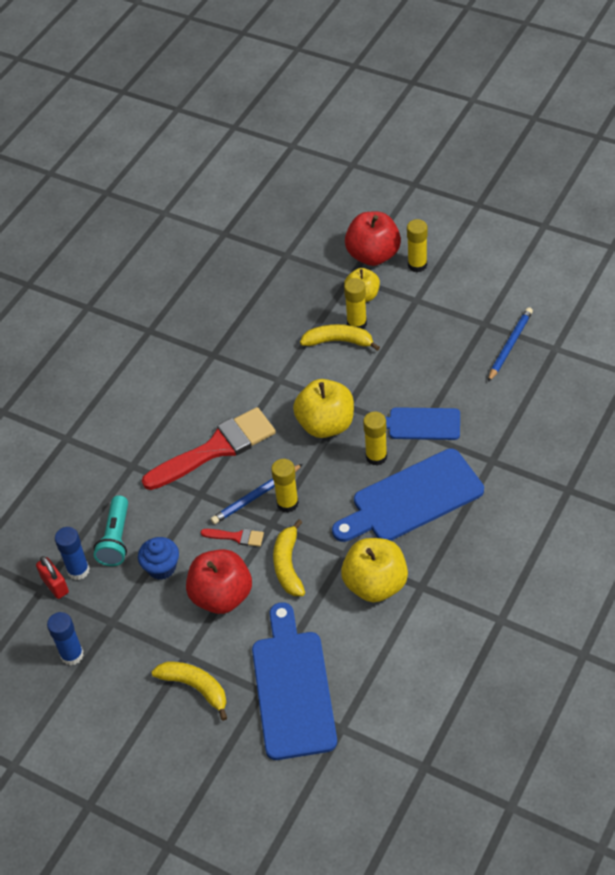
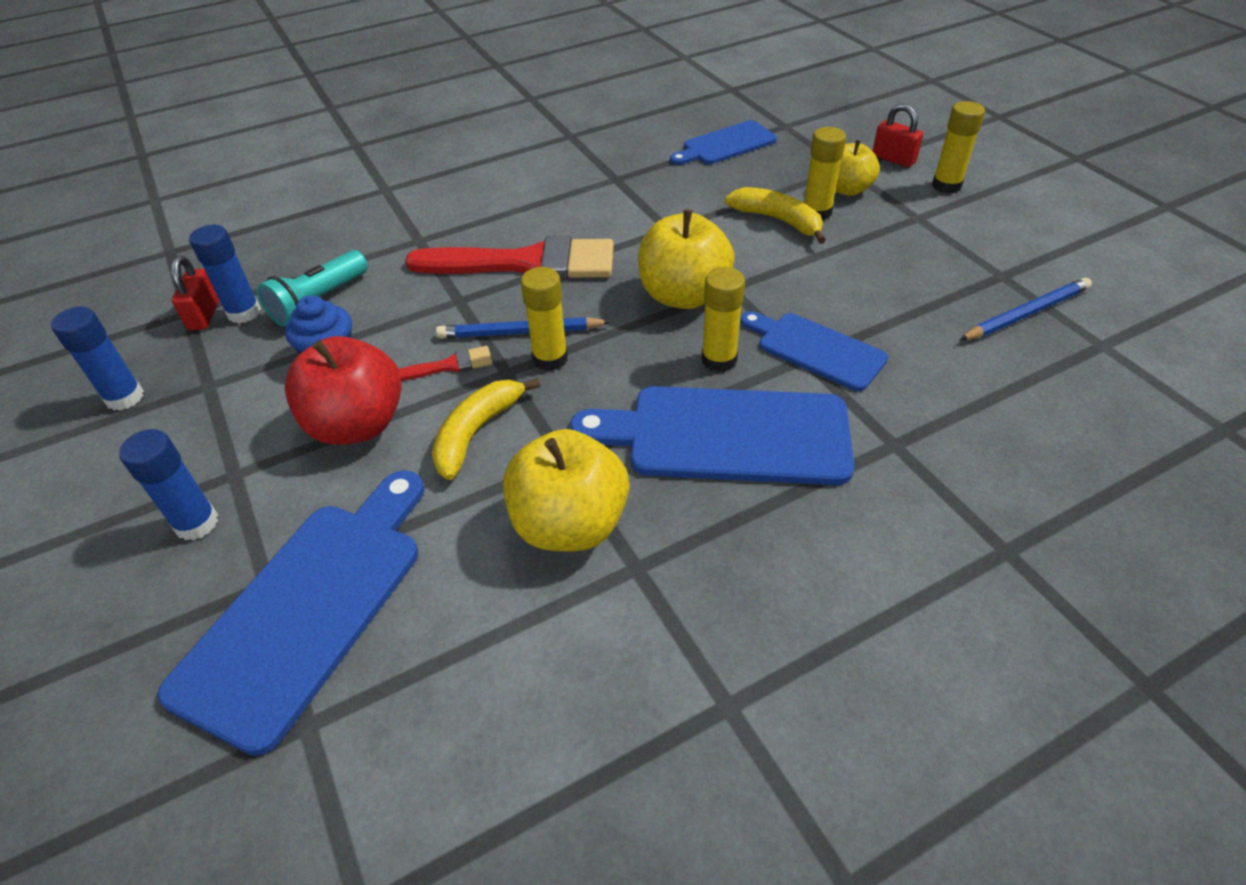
camera: 30 degrees right, 5 degrees down
(195, 687) = (197, 523): yellow banana -> blue glue stick
(236, 537) = (449, 365): red brush -> red brush turned 60 degrees counterclockwise
(260, 291) = (725, 145): none -> blue cutting board
(373, 255) = (893, 159): red apple -> red padlock

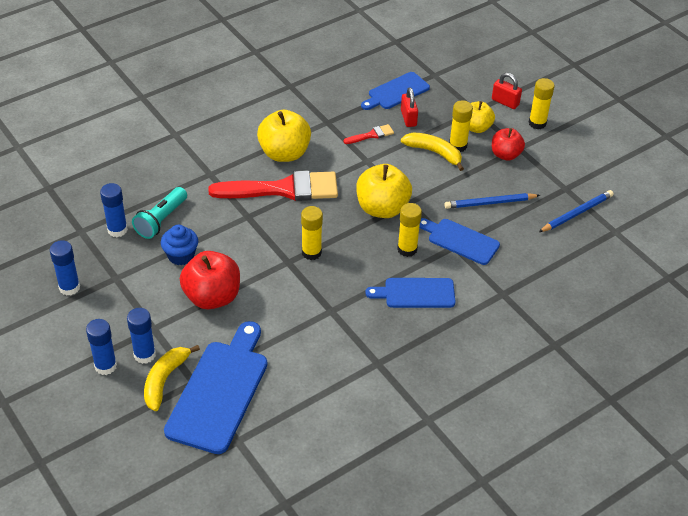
camera: 10 degrees left, 0 degrees up
(117, 541) = (105, 366): none -> blue glue stick
(204, 315) = (93, 232): red padlock -> red padlock (408, 118)
(449, 365) = (254, 259): red brush -> red brush (371, 135)
(476, 432) = (280, 298): yellow banana -> yellow banana (165, 380)
(520, 332) = (290, 236): blue pencil -> blue pencil (490, 203)
(570, 524) = (341, 344): yellow apple -> yellow apple (284, 153)
(727, 435) = (415, 293): blue cutting board -> blue cutting board, size x0.60
(895, 226) = (505, 155): none -> red apple

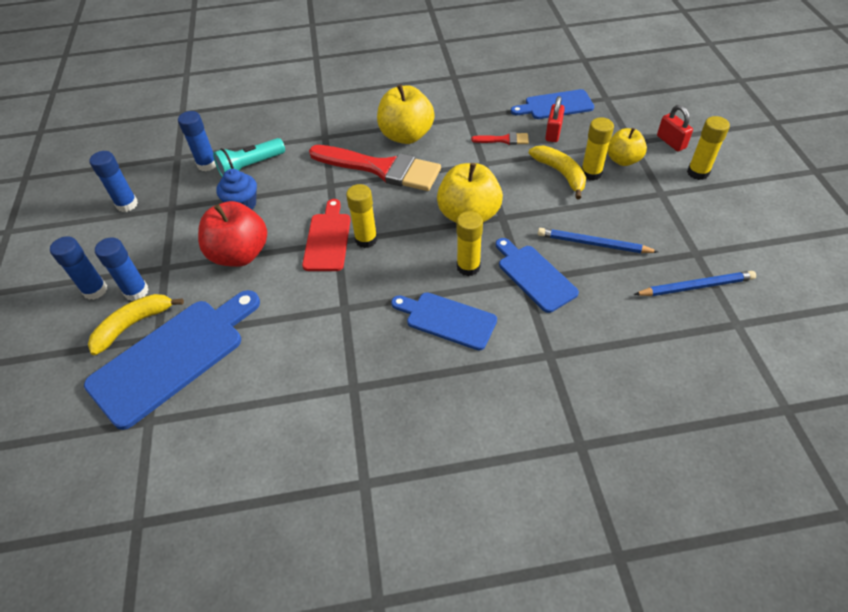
camera: 30 degrees right, 5 degrees up
(279, 262) = (328, 239): none -> red cutting board
(505, 155) = (641, 196): red apple -> none

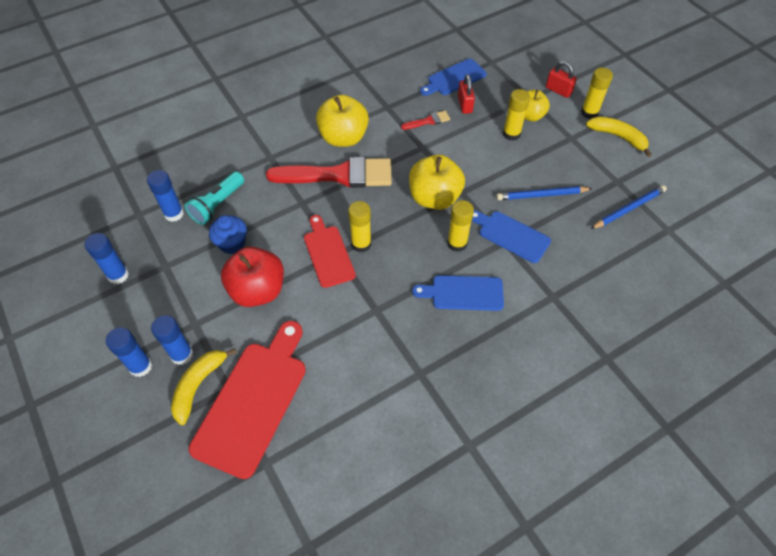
camera: 25 degrees left, 5 degrees up
(173, 357) = (253, 401): blue cutting board -> red cutting board
(560, 174) = (488, 140): yellow banana -> yellow banana (618, 137)

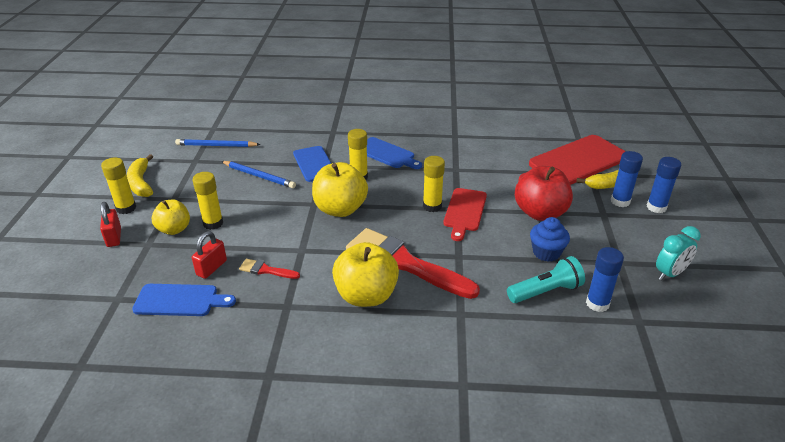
camera: 145 degrees left, 20 degrees down
(118, 275) = (670, 274): blue glue stick -> turquoise clock

